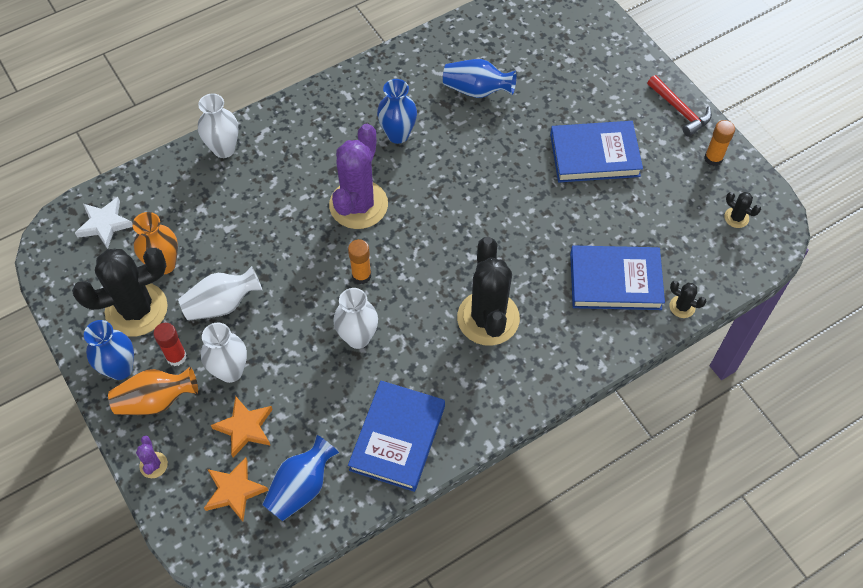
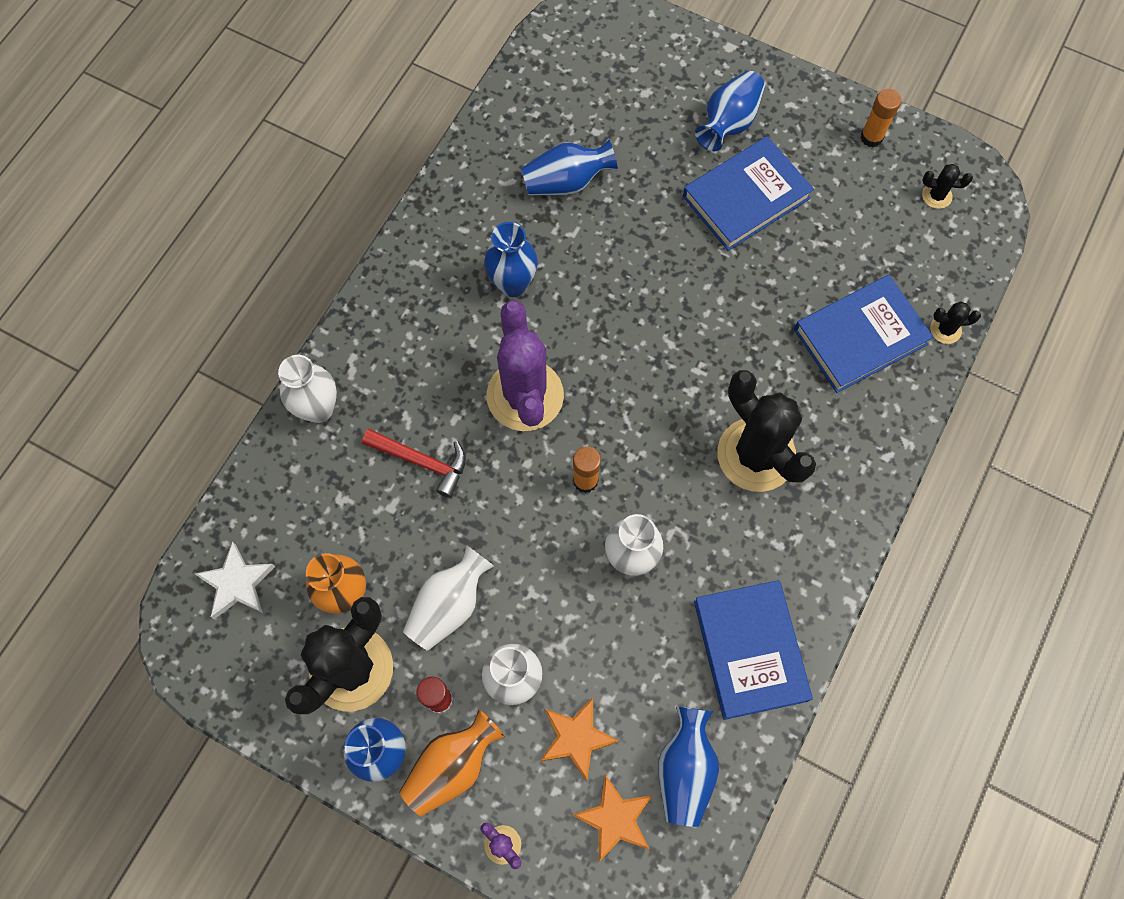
camera: 30 degrees left, 10 degrees up
(615, 104) = (728, 123): none -> blue vase
(680, 110) = (802, 96): red hammer -> red hammer (422, 461)

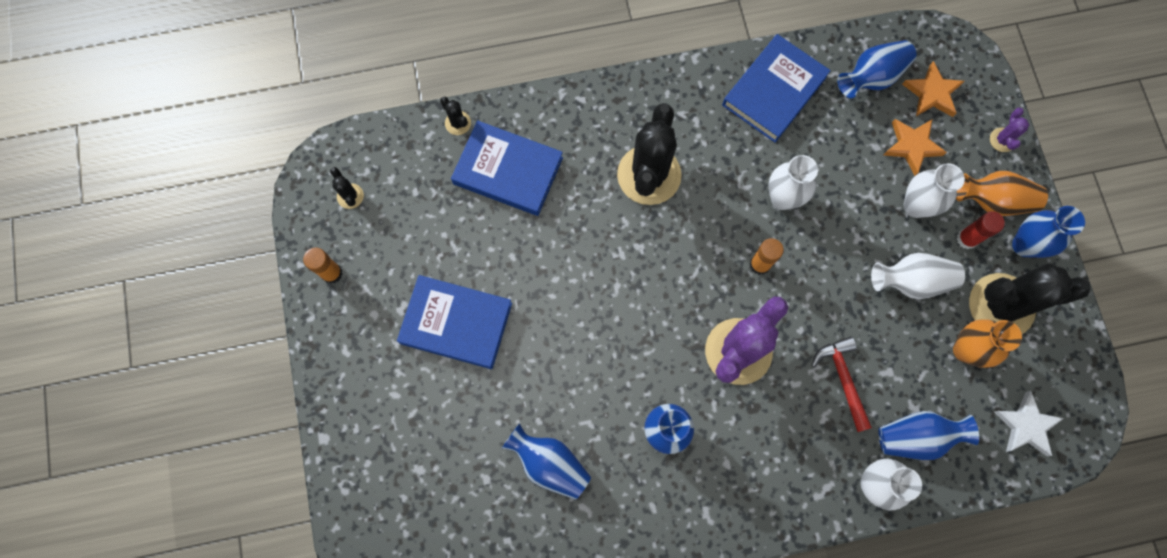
camera: 130 degrees left, 5 degrees up
(728, 123) = (399, 384): blue vase -> blue vase (916, 437)

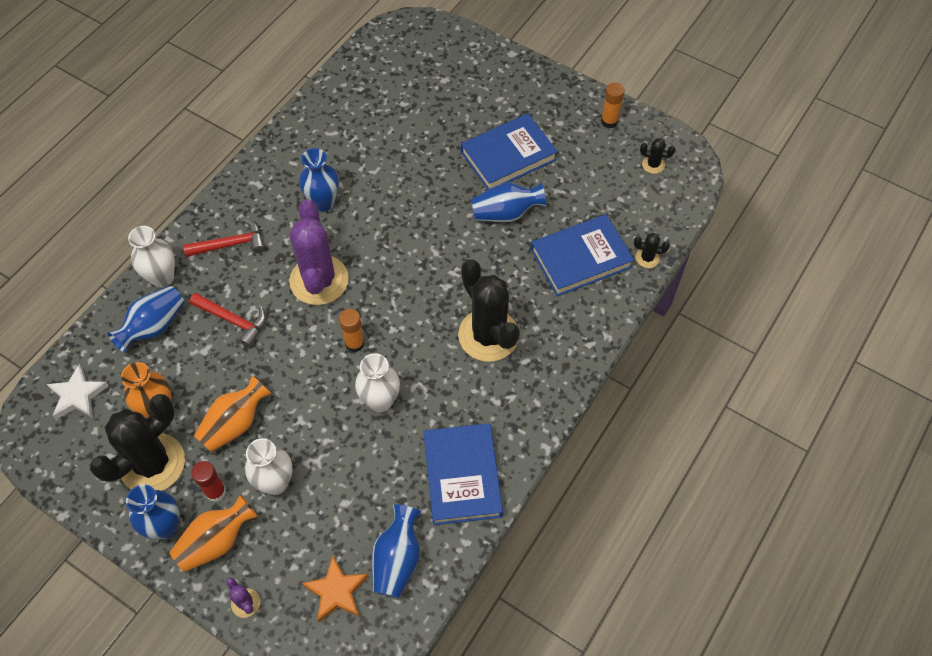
camera: 135 degrees right, 15 degrees down
(549, 463) = (375, 136): blue vase -> blue vase (506, 213)
(785, 464) = (230, 244): none -> red hammer
(911, 281) = (235, 424): white vase -> orange vase
(912, 146) = (316, 529): orange star -> none

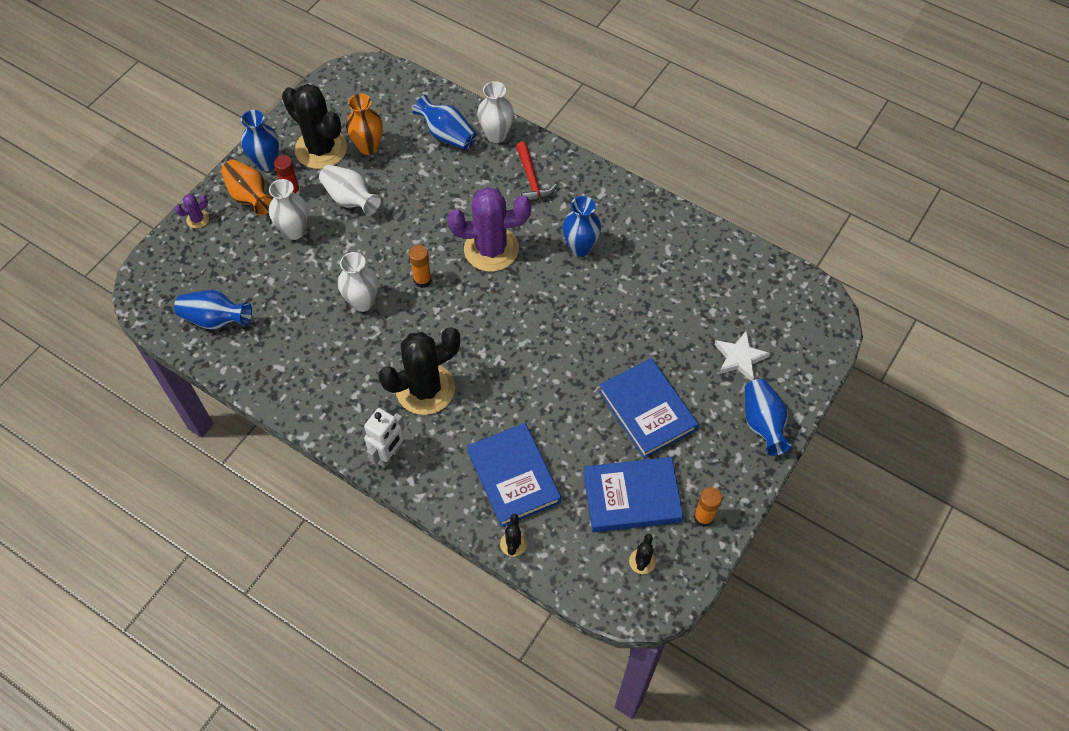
camera: 90 degrees right, 0 degrees up
(78, 395) = (386, 95): white star -> white star (739, 358)
(233, 320) = (451, 189): red hammer -> none
(235, 424) = (350, 199): orange vase -> white vase
(336, 591) = (196, 278): orange star -> none
(462, 476) = (284, 367): blue book -> blue book (632, 497)
(506, 213) = (570, 407): blue vase -> blue vase (762, 423)
(564, 364) = (389, 455): none -> white robot

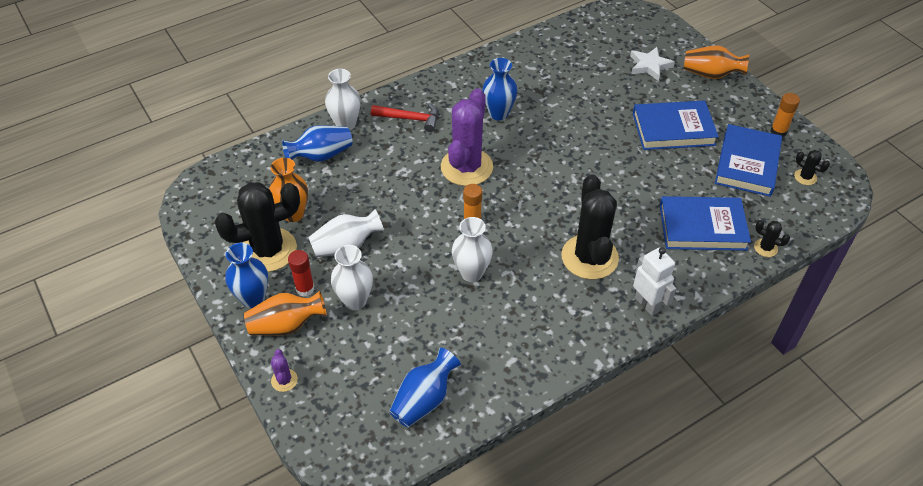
camera: 65 degrees left, 10 degrees down
(762, 423) = (711, 74): blue vase -> orange vase

